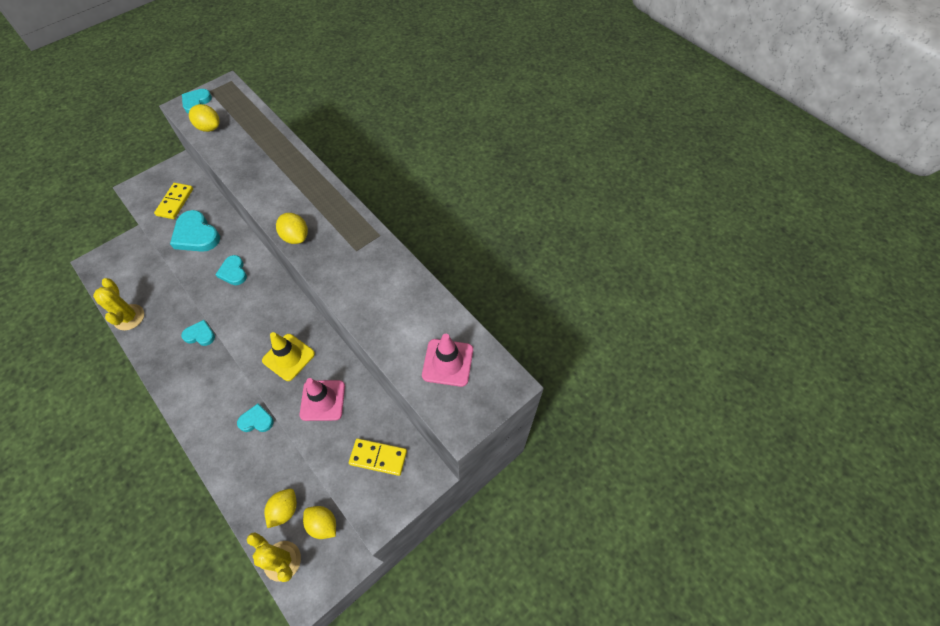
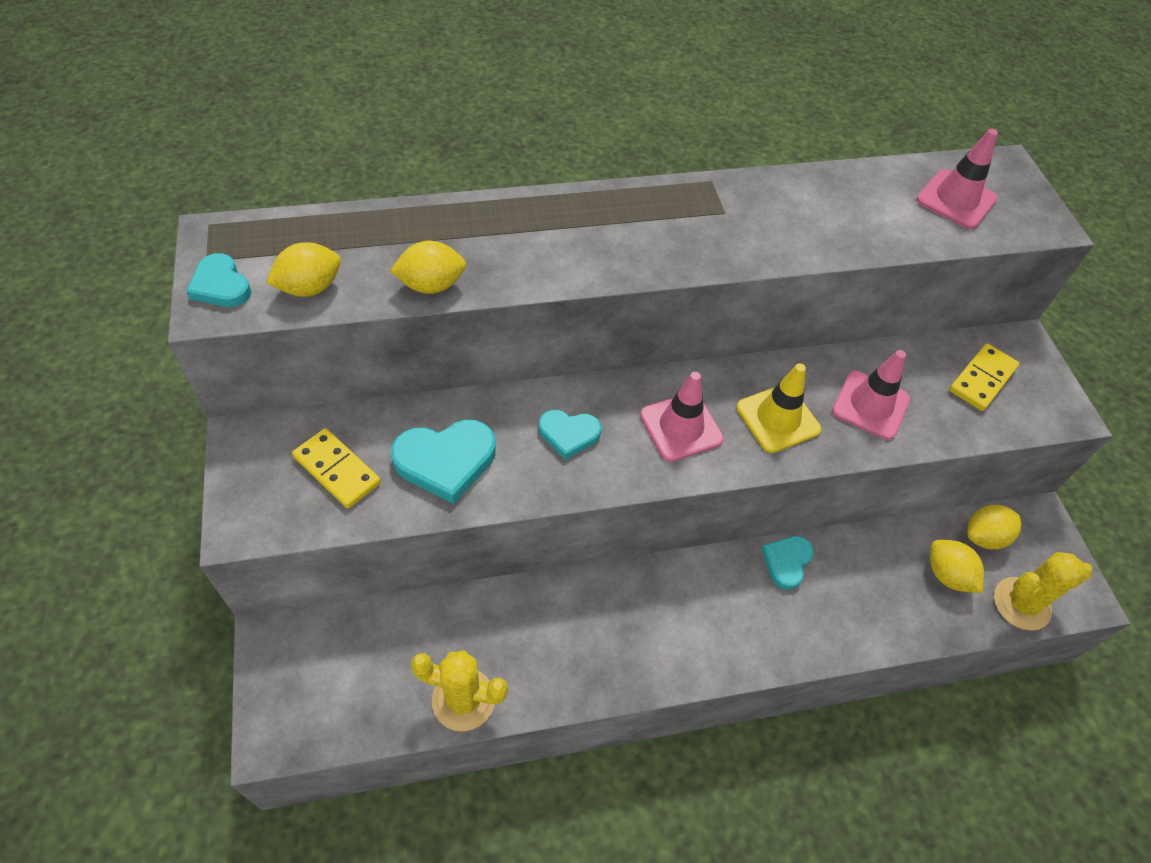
camera: 65 degrees left, 5 degrees down
(200, 335) = (578, 592): turquoise heart -> none
(260, 316) = (681, 427): none -> pink traffic cone
(295, 237) = (655, 263): yellow lemon -> yellow lemon (431, 285)

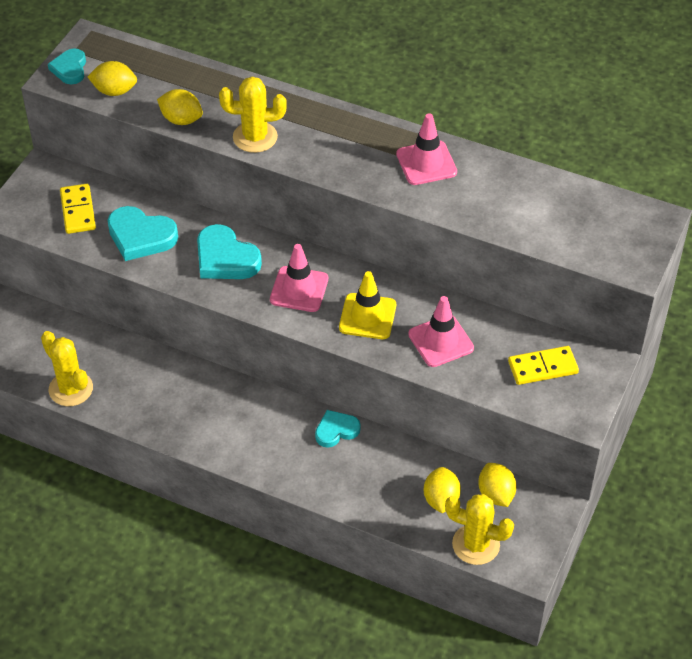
camera: 40 degrees right, 5 degrees down
(541, 265) = (255, 137): none -> yellow cactus
(568, 434) = (225, 258): turquoise heart -> turquoise heart, size x1.60
(956, 199) = (584, 222): pink traffic cone -> pink traffic cone (426, 163)
(984, 537) = (496, 494): yellow lemon -> yellow lemon turned 60 degrees clockwise

